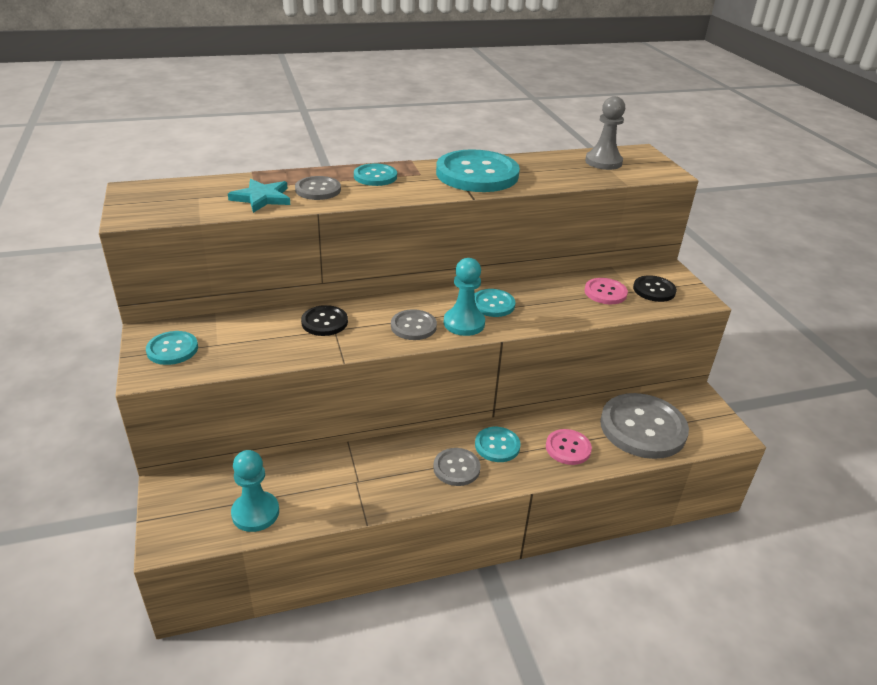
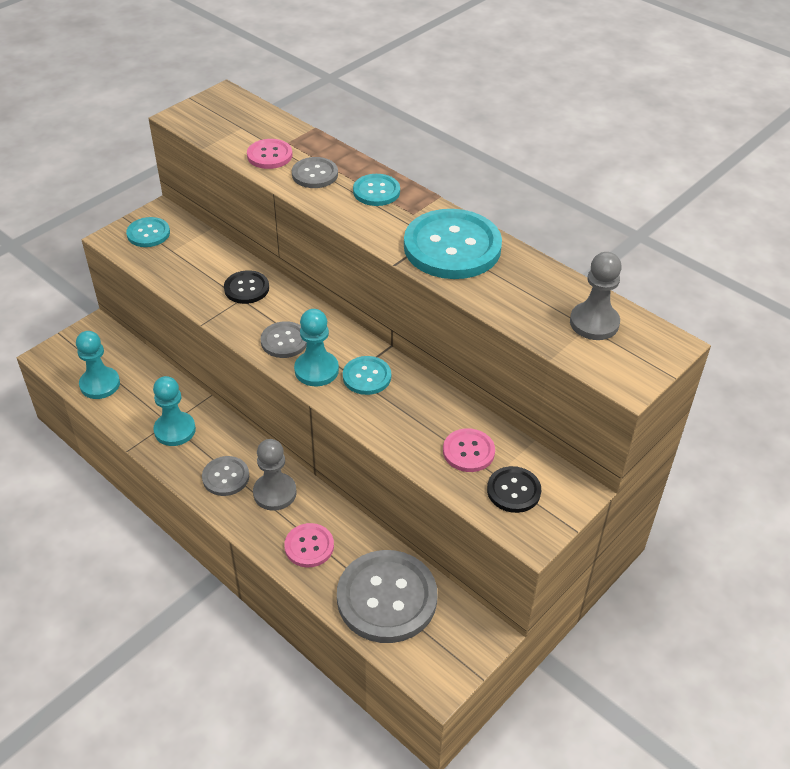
camera: 60 degrees right, 10 degrees up
(262, 198) = (269, 155): turquoise star -> pink button
(371, 480) = (175, 430): none -> turquoise pawn
(497, 445) = (275, 493): turquoise button -> grey pawn

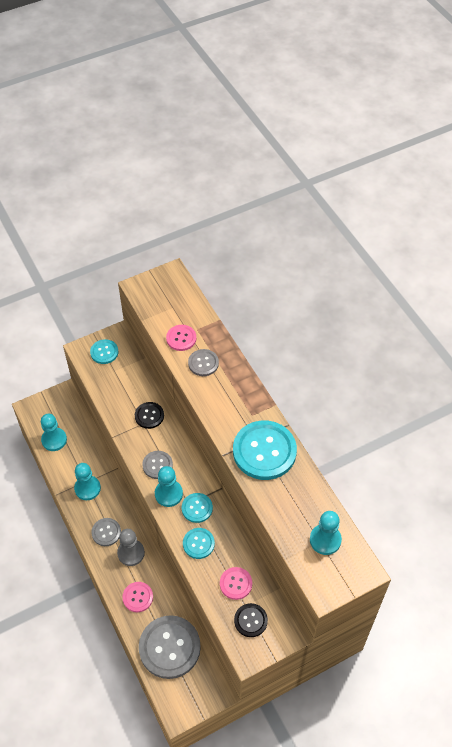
camera: 20 degrees right, 10 degrees up
(376, 191) = (236, 389): turquoise button -> turquoise button (198, 544)
(594, 323) = (325, 540): grey pawn -> turquoise pawn

